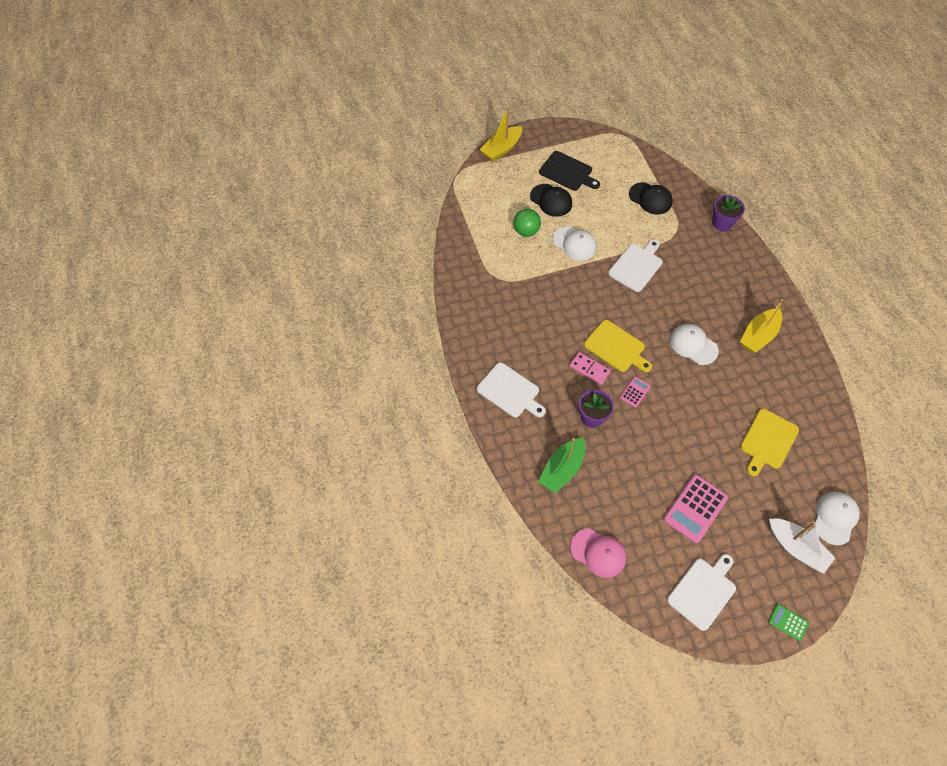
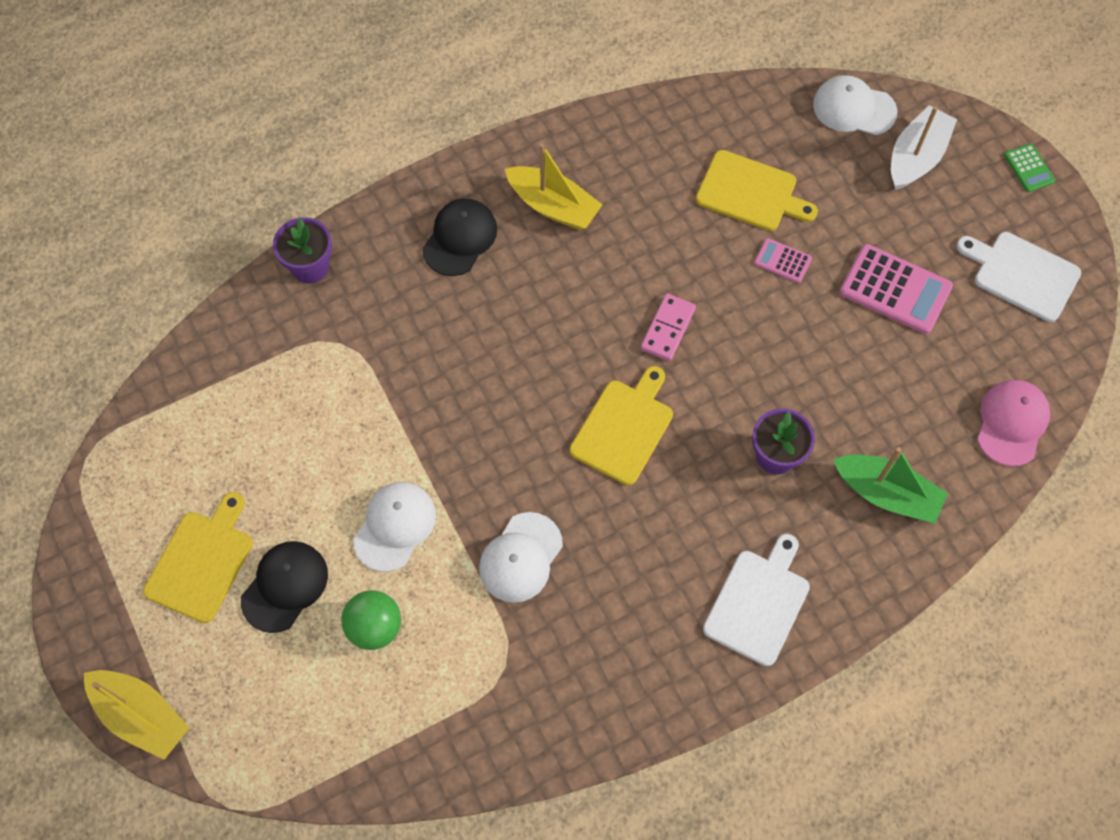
camera: 100 degrees left, 5 degrees up
(567, 172) = (201, 561): black cutting board -> yellow cutting board
(589, 369) = (680, 469): pink domino -> pink domino (668, 329)
(635, 392) = (708, 390): pink calculator -> pink calculator (782, 261)
(636, 266) = (434, 407): white cutting board -> none
(650, 198) = (261, 394): black cap -> black cap (460, 238)
(693, 345) = (593, 304): white cap -> white cap (521, 557)
(788, 622) = (1028, 168): green calculator -> green calculator turned 45 degrees counterclockwise

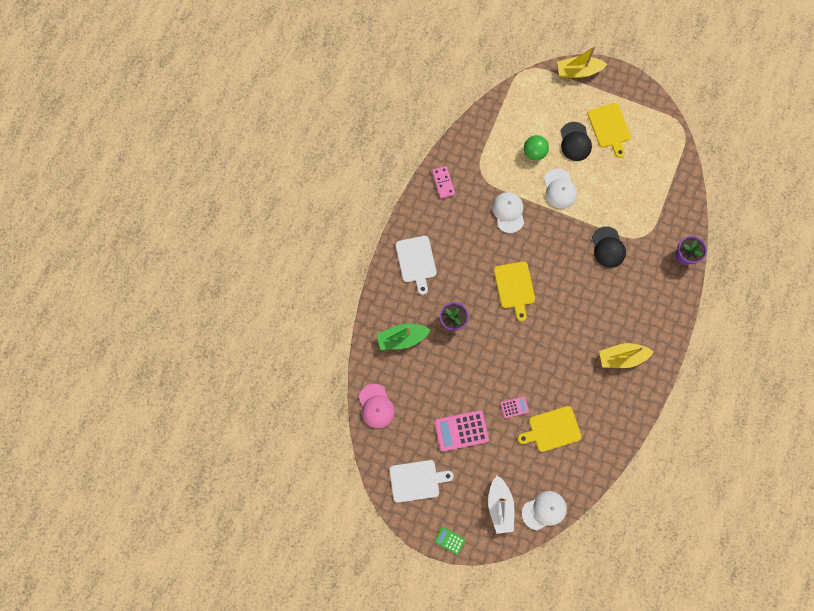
camera: 140 degrees right, 10 degrees up
(460, 238) = (643, 313): black cap -> black cap (608, 247)
(668, 329) = (533, 340): pink domino -> pink domino (443, 183)

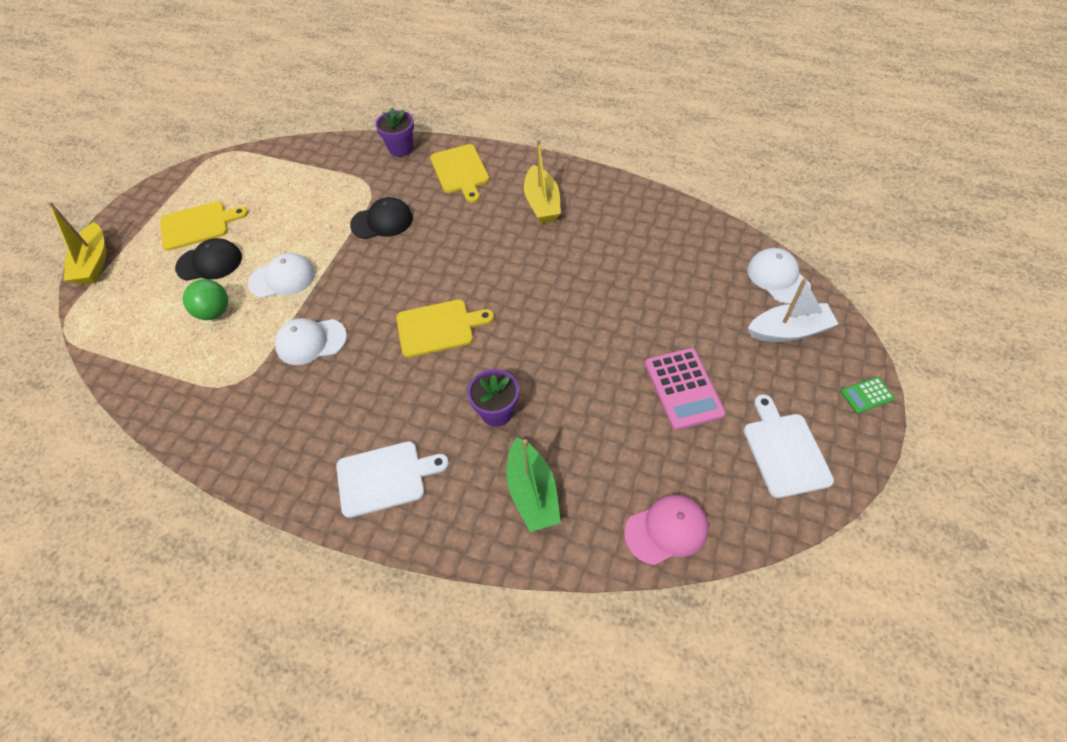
camera: 90 degrees left, 20 degrees down
(443, 183) = (239, 442): pink domino -> none
(449, 540) = (867, 395): green calculator -> green calculator turned 45 degrees clockwise
(514, 407) = (632, 319): pink calculator -> none
(552, 429) = (657, 273): yellow cutting board -> yellow cutting board (460, 171)

